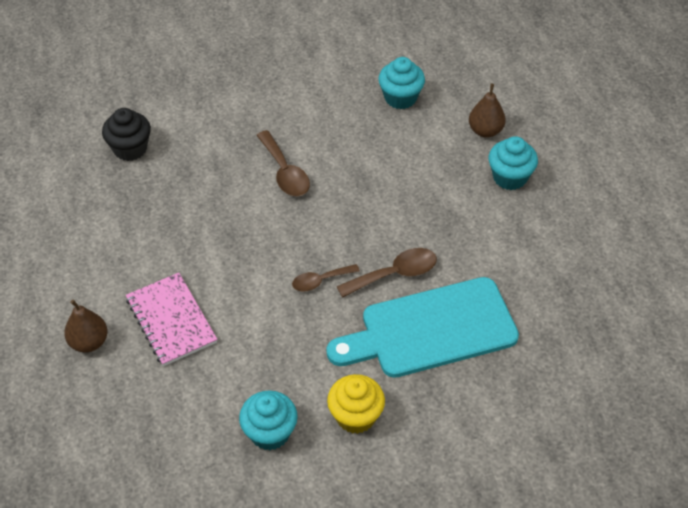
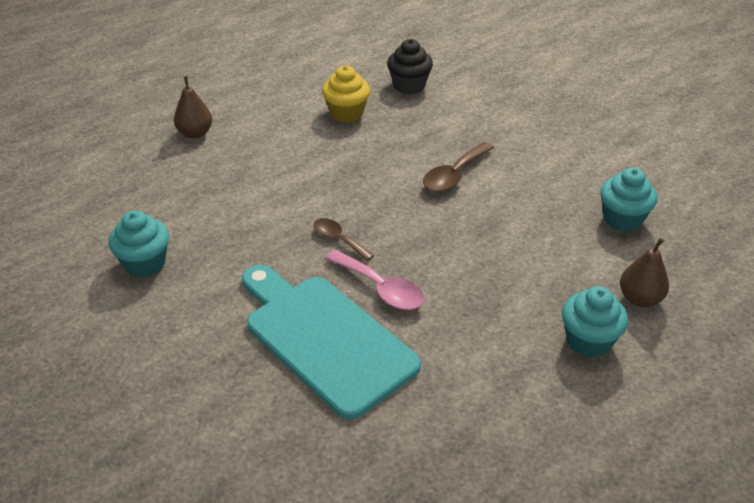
camera: 65 degrees right, 10 degrees down
(171, 320) = (240, 167): pink notebook -> none
(355, 416) = (187, 315): yellow cupcake -> yellow cupcake (346, 113)
(395, 274) = (381, 288): brown spoon -> pink spoon

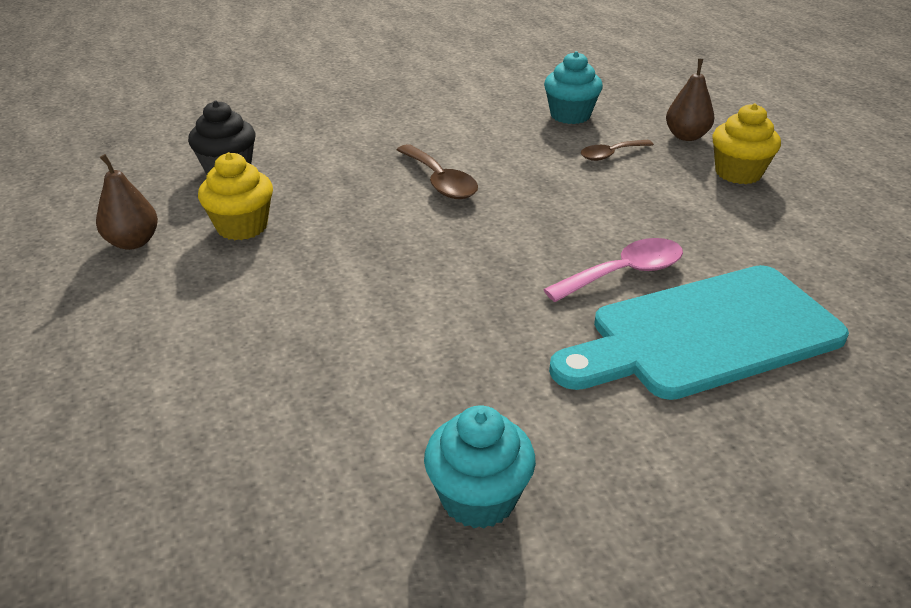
camera: 70 degrees left, 5 degrees down
(195, 133) = (149, 382): brown pear -> brown pear (133, 242)
(338, 239) = (516, 286): brown spoon -> brown spoon (610, 154)
(588, 341) = (738, 173): turquoise cupcake -> yellow cupcake

